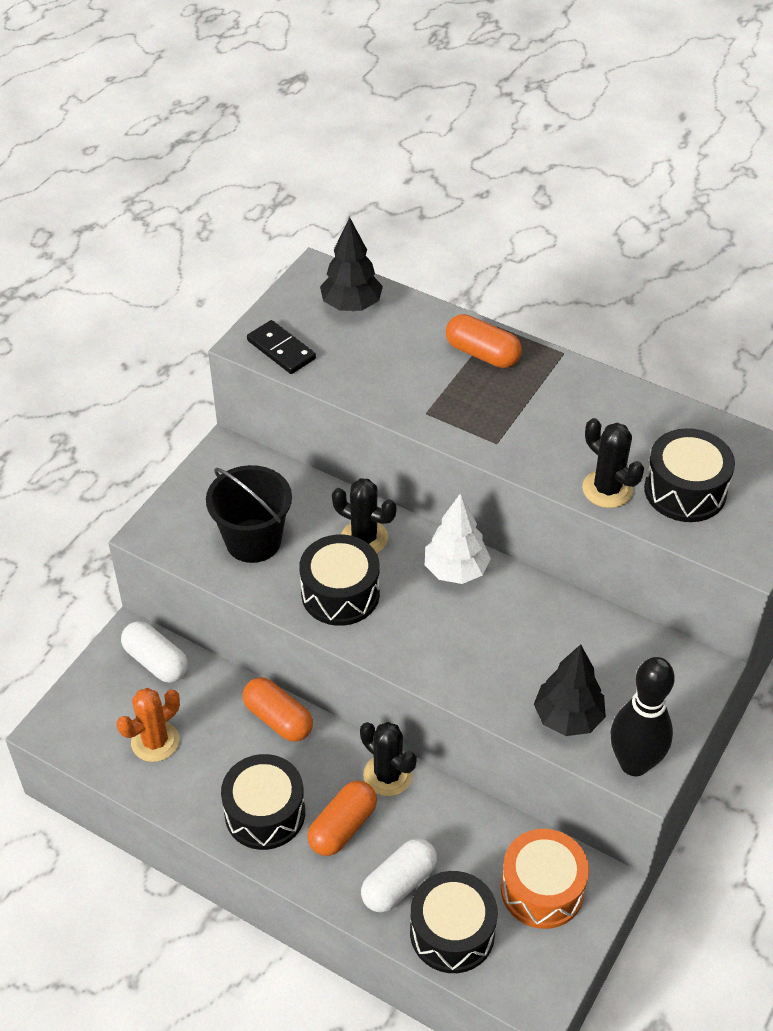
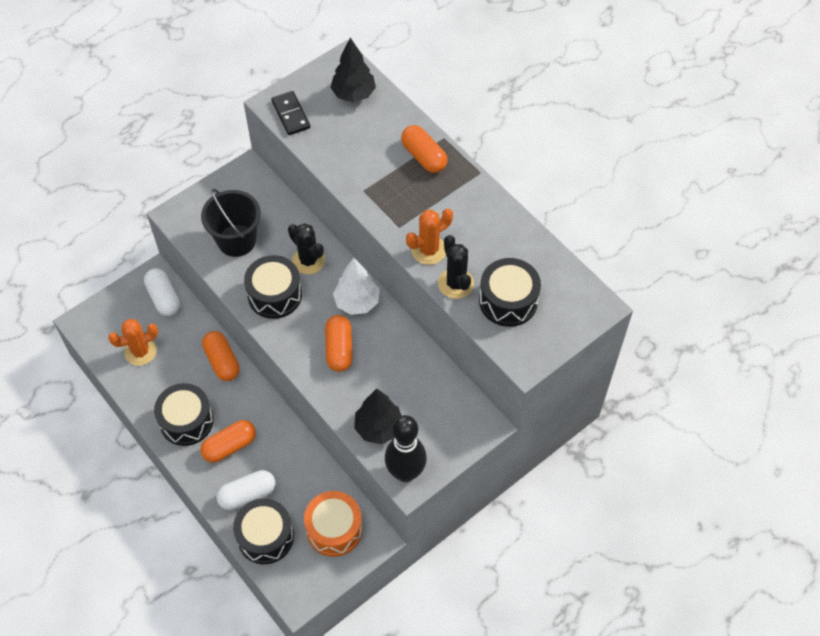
camera: 20 degrees right, 10 degrees up
(387, 775) = (273, 422): black cactus -> none
(463, 635) = (339, 349): none -> orange capsule
(550, 459) = (428, 250): none -> orange cactus

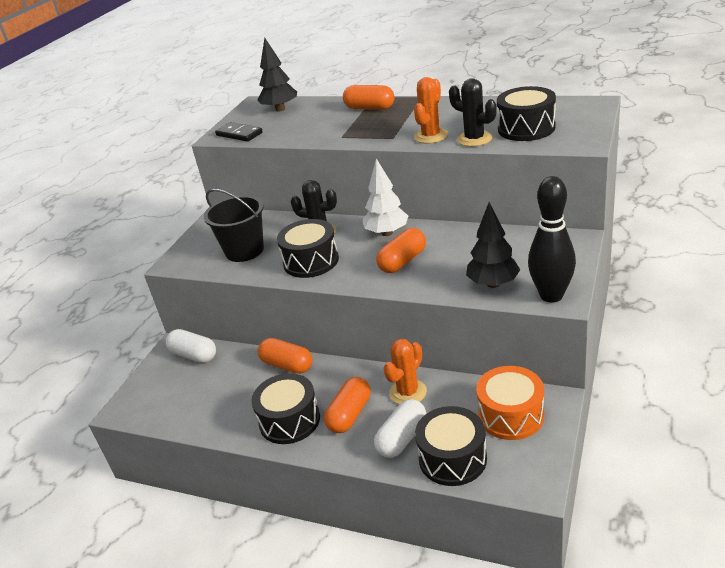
camera: 25 degrees left, 25 degrees down
(140, 351) = (200, 399): orange cactus -> orange cactus (408, 392)
(339, 349) = (402, 261): orange capsule -> orange capsule turned 75 degrees clockwise

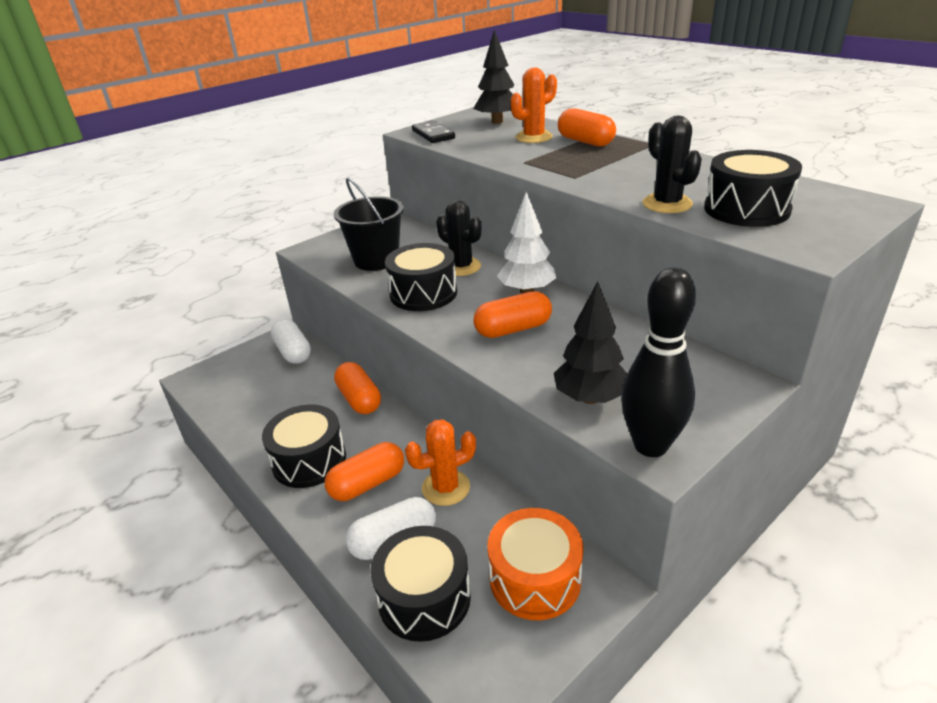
camera: 25 degrees right, 0 degrees up
(431, 136) = (619, 187): orange cactus -> orange cactus (534, 137)

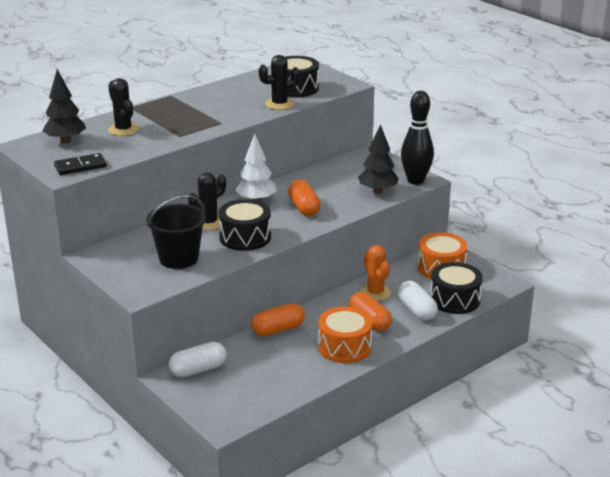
camera: 90 degrees left, 5 degrees down
(309, 460) = (344, 347): black drum -> orange drum
(534, 137) = (123, 129): orange cactus -> black cactus
(585, 141) = (148, 114): orange capsule -> none

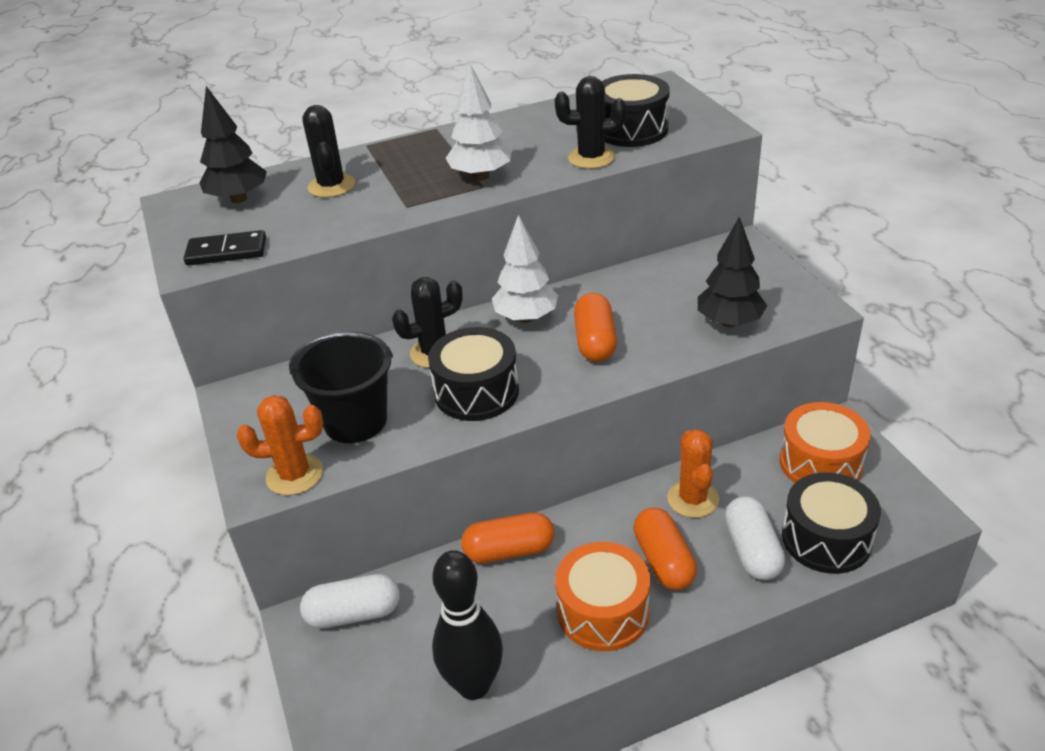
camera: 20 degrees right, 10 degrees up
(157, 285) = (294, 475): none -> orange cactus
(216, 118) = (481, 176): none -> white tree
(415, 181) = (801, 309): black bowling pin -> black bowling pin (473, 685)

